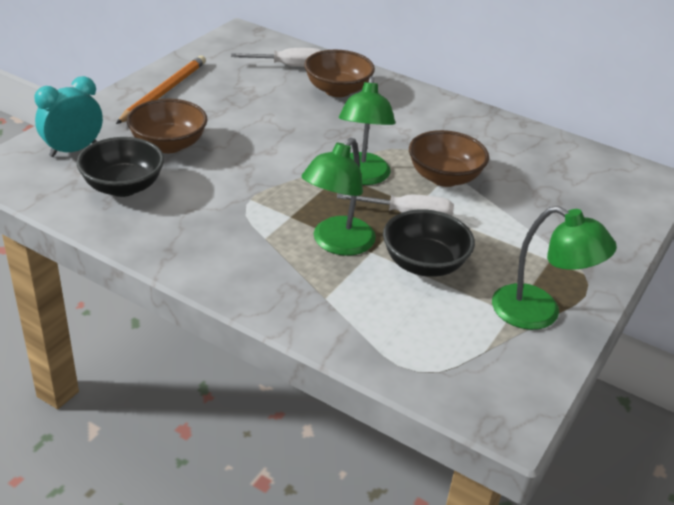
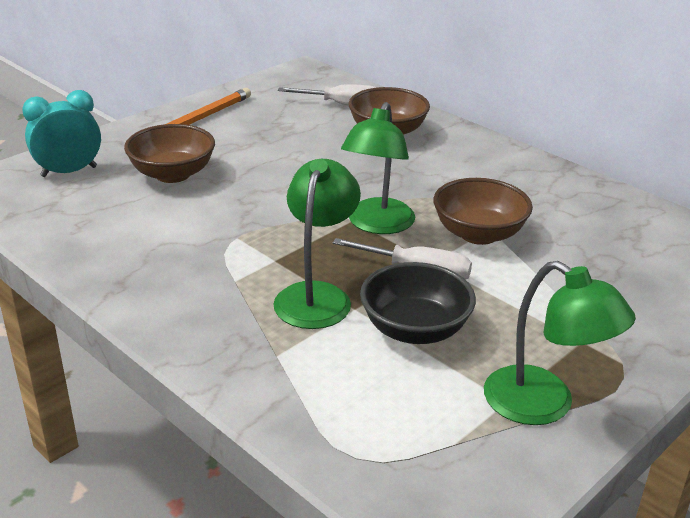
camera: 15 degrees right, 5 degrees down
(123, 187) = (103, 212): black bowl -> none
(337, 244) = (316, 295): green lamp -> green lamp turned 150 degrees clockwise

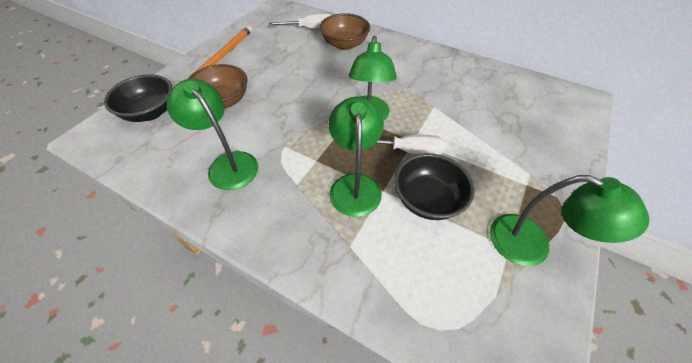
camera: 15 degrees left, 20 degrees up
(69, 171) = (150, 112): turquoise clock -> black bowl
(150, 243) = (227, 164): none -> green lamp
(478, 234) = (430, 112): brown bowl -> none

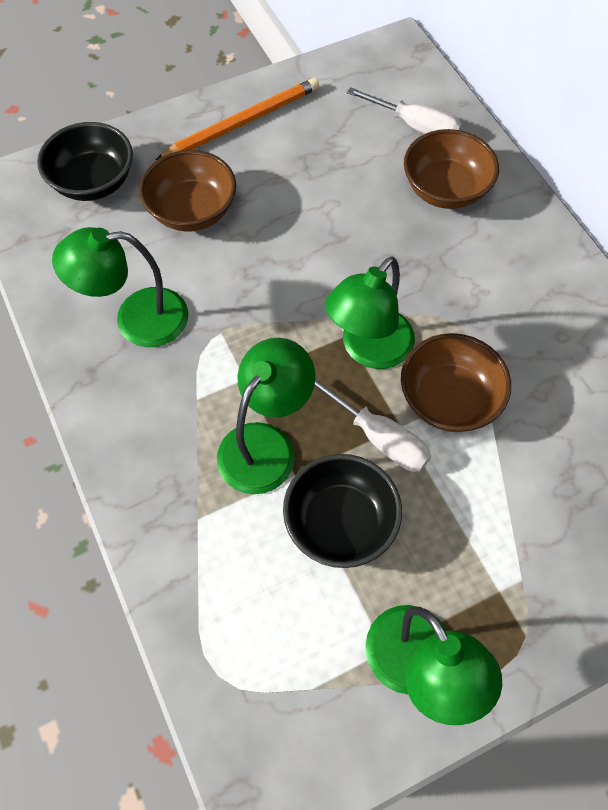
camera: 35 degrees right, 10 degrees up
(227, 164) = (136, 319): green lamp -> green lamp turned 90 degrees counterclockwise
(423, 118) = (449, 399): none -> brown bowl

